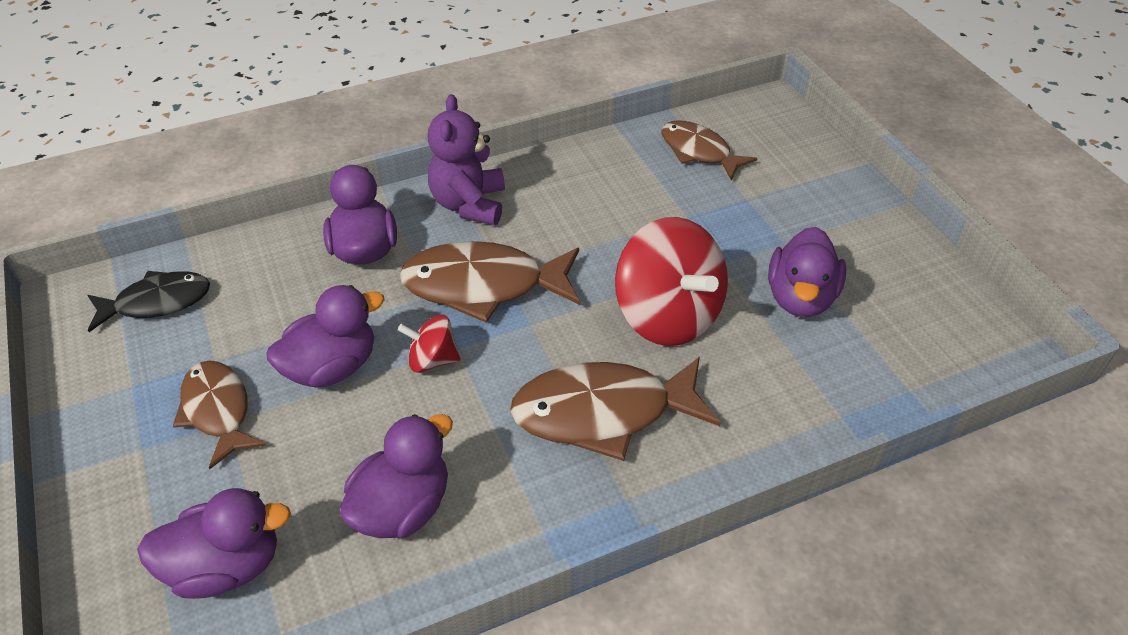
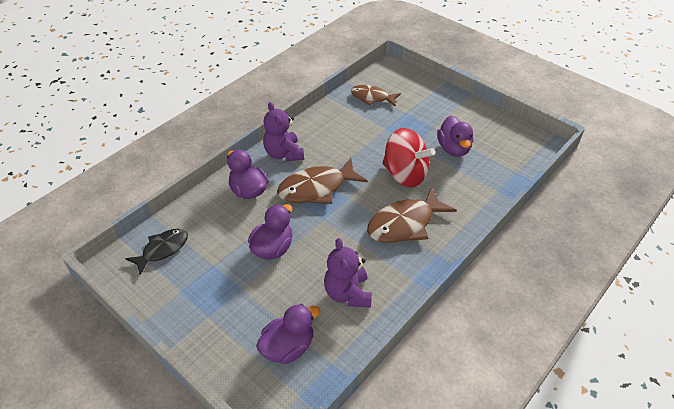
camera: 25 degrees left, 0 degrees up
(218, 411) = (233, 286): brown fish -> none
(403, 507) = (348, 293): purple duck -> purple teddy bear
(432, 360) = (316, 228): red spinning top -> none

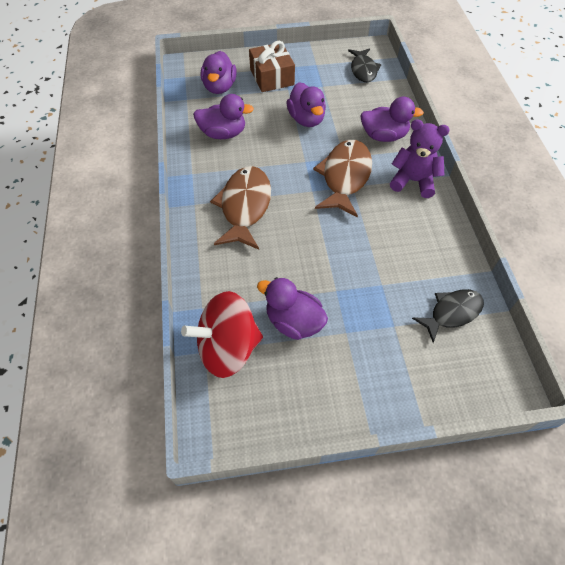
camera: 130 degrees right, 10 degrees up
(233, 314) = (272, 77): none -> brown gift
(348, 293) = (223, 133): purple teddy bear -> purple duck
(372, 97) = (452, 313): brown fish -> black fish
(405, 174) = (299, 250): red spinning top -> red spinning top (228, 348)

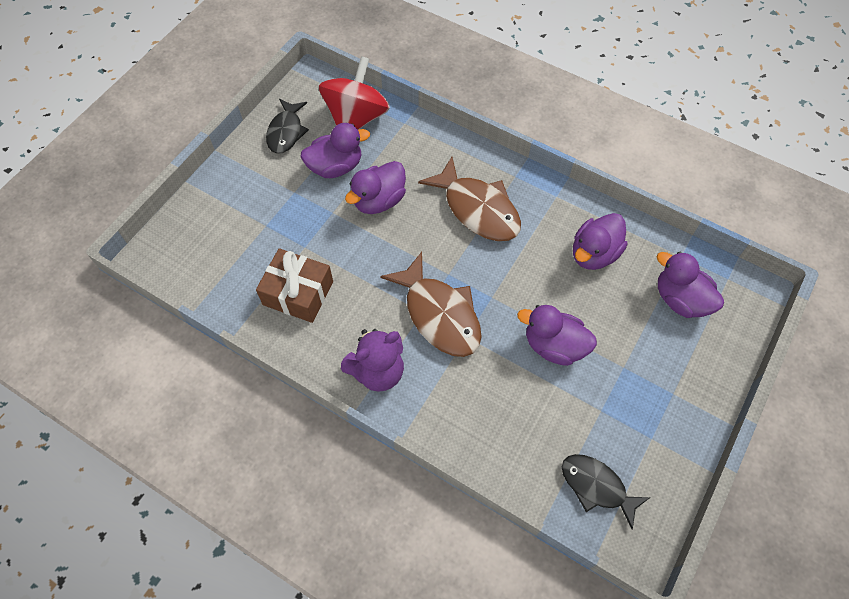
camera: 130 degrees right, 5 degrees up
(272, 77) = (660, 366): brown gift -> brown gift (298, 293)
(384, 136) = (462, 402): purple duck -> purple duck (379, 201)
(452, 313) = (232, 272): black fish -> black fish (286, 132)

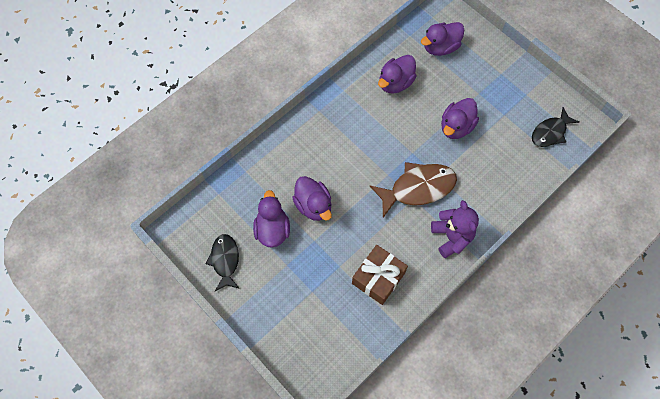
camera: 75 degrees left, 5 degrees up
(286, 132) = (225, 260): black fish -> black fish turned 120 degrees counterclockwise
(356, 118) = (229, 204): red spinning top -> none
(477, 209) = (340, 142): brown fish -> none
(594, 254) = (395, 83): purple duck -> purple duck turned 75 degrees clockwise

